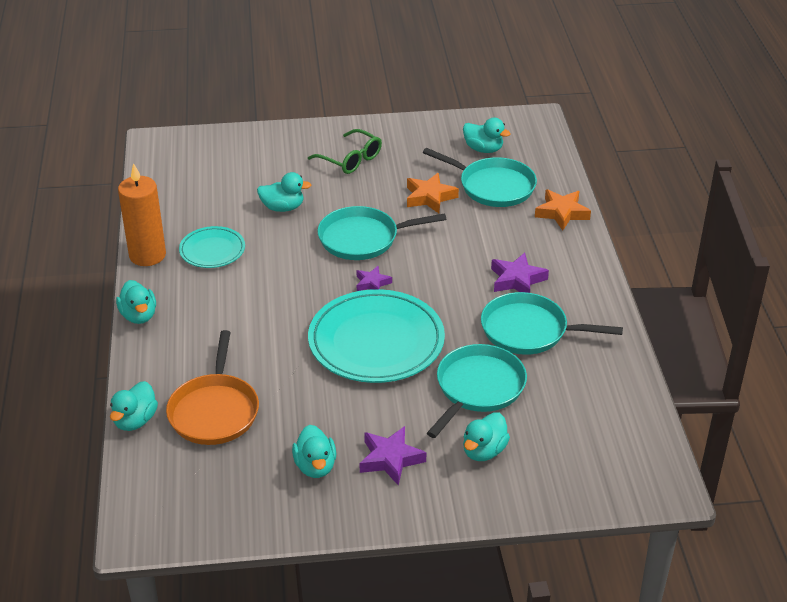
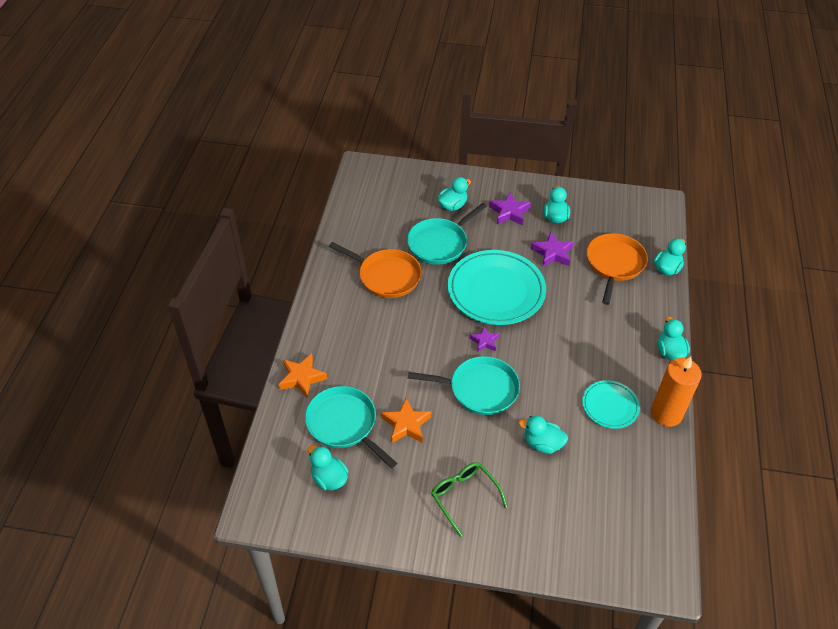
camera: 165 degrees left, 10 degrees up
(517, 280) = (373, 319): purple star -> purple star (552, 253)
(529, 330) = (386, 276): turquoise pan -> orange pan

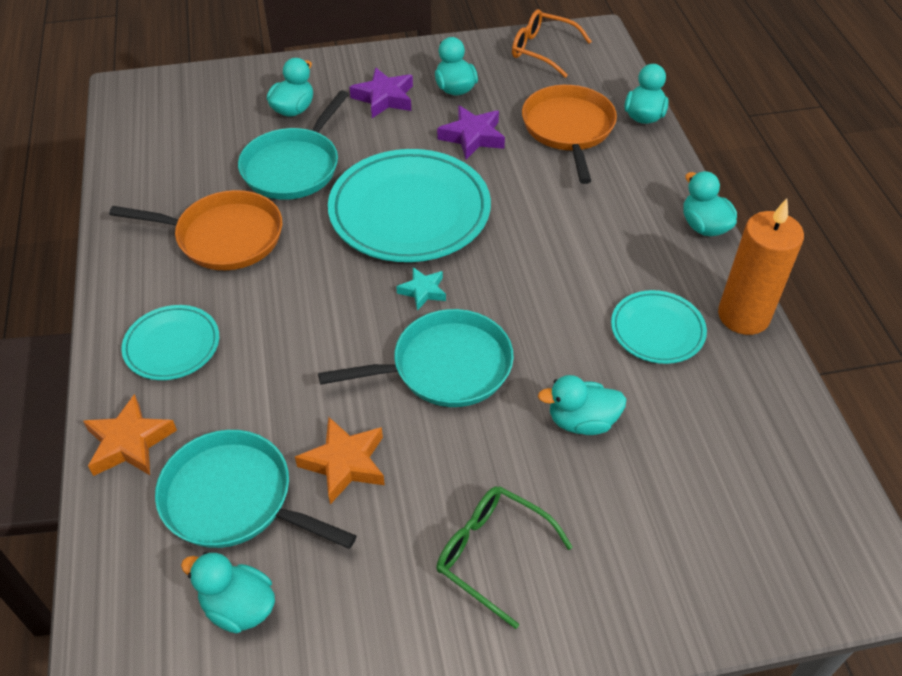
camera: 20 degrees left, 0 degrees up
(339, 332) = (172, 346): none -> turquoise plate
(484, 341) = (423, 291): purple star -> turquoise star
(621, 205) = (542, 50): none -> orange glasses

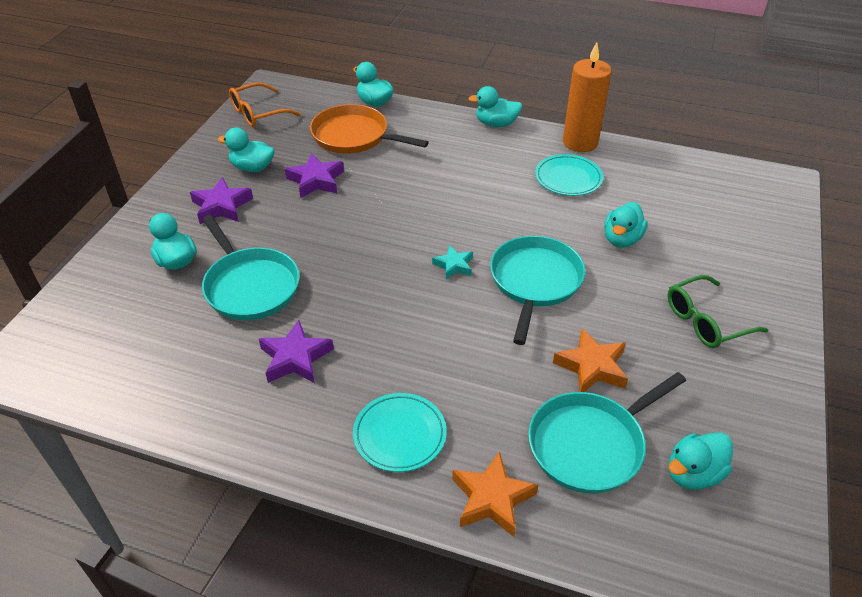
camera: 60 degrees left, 5 degrees down
(224, 237) = (295, 358): orange pan -> purple star
(409, 211) = (365, 241): turquoise plate -> none

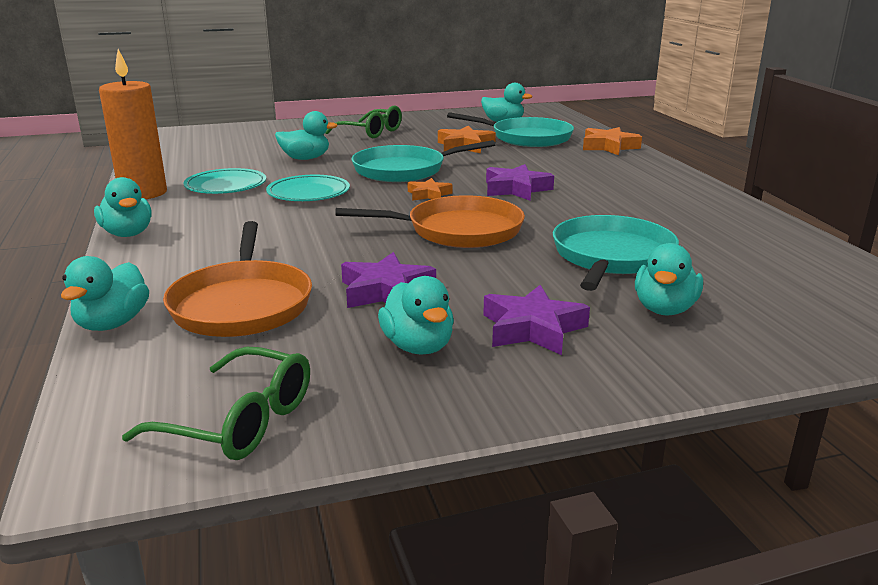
camera: 125 degrees left, 20 degrees down
(258, 113) = (240, 421): orange glasses -> green glasses
(295, 358) = (638, 212): purple star -> purple star (516, 189)
(366, 244) = (458, 230): none -> orange pan
(399, 435) = (621, 171): turquoise plate -> turquoise plate (308, 193)
(454, 265) = (429, 194): turquoise star -> orange star

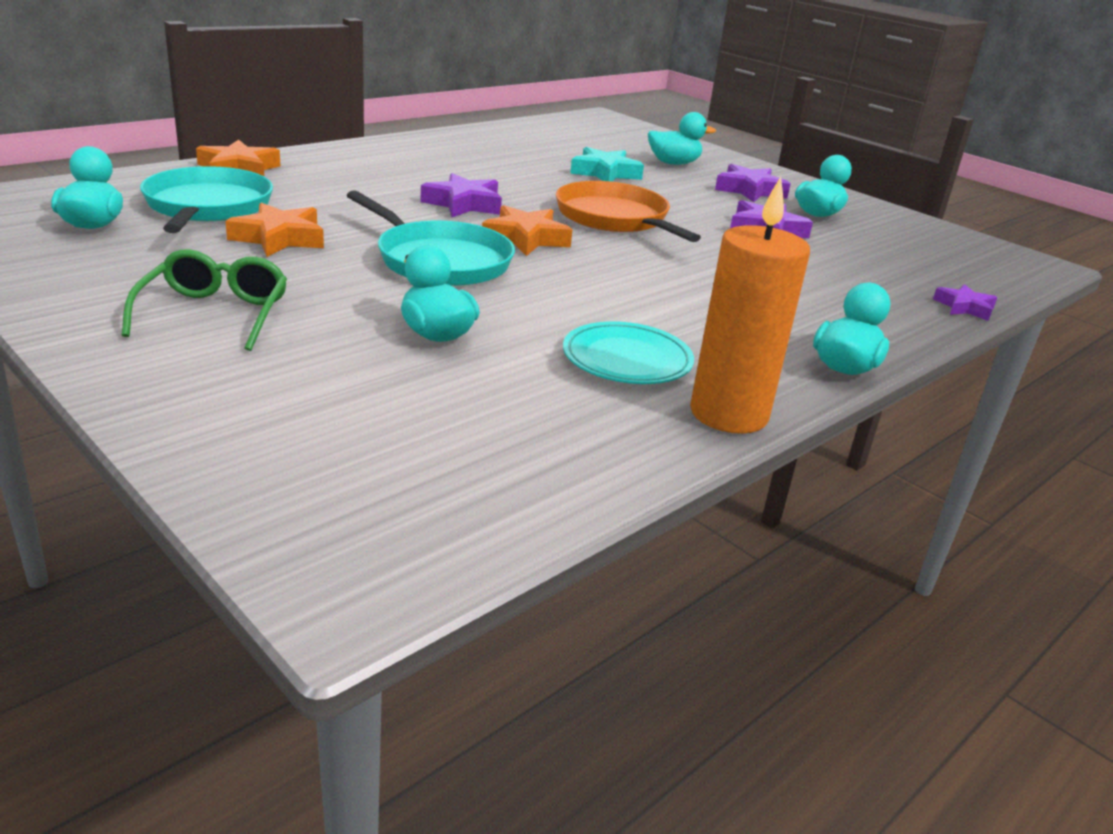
camera: 120 degrees left, 5 degrees up
(112, 323) = (964, 307): turquoise duck -> purple star
(240, 421) = (956, 243): green glasses -> none
(242, 304) = (863, 271): orange pan -> none
(308, 193) = (591, 299): turquoise plate -> none
(429, 194) = (525, 238): orange star -> orange star, size x1.57
(611, 257) = (605, 173): turquoise pan -> turquoise star

